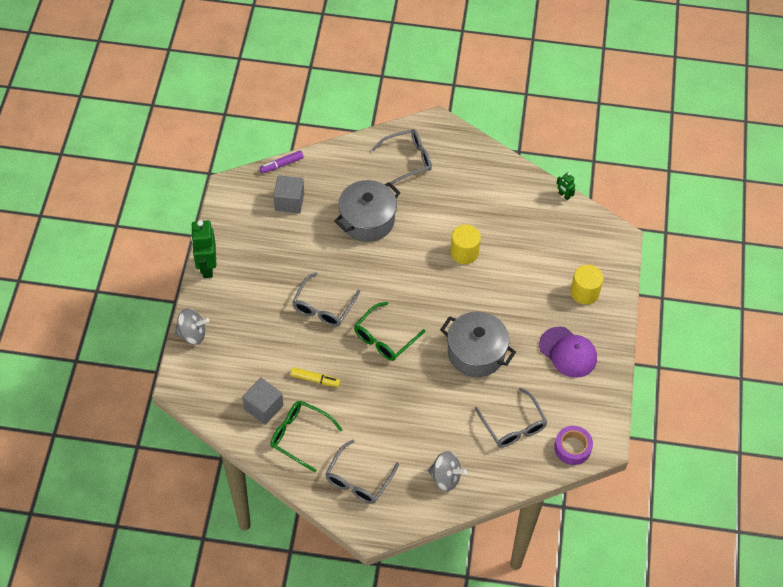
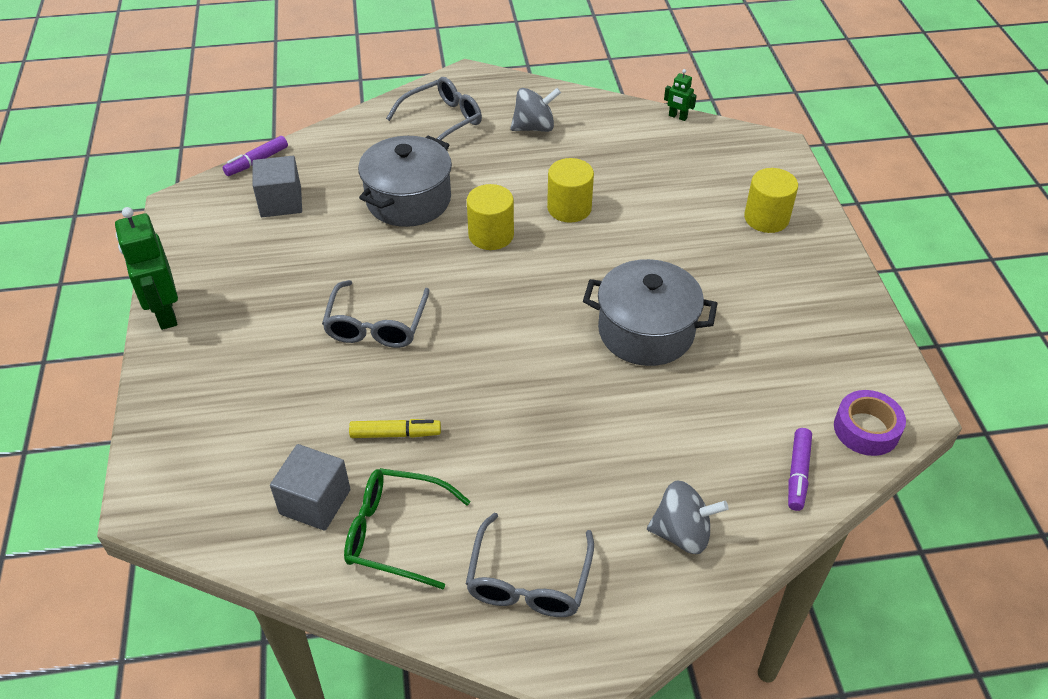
camera: 15 degrees left, 10 degrees down
(192, 334) = (157, 416): grey spinning top -> grey spinning top (534, 127)
(384, 338) = (492, 345): green glasses -> none
(409, 260) = (491, 235): none -> yellow cylinder
(513, 425) = (755, 420): grey glasses -> none
(521, 462) = (797, 474): none -> purple marker
(568, 352) = (784, 298): purple cap -> none

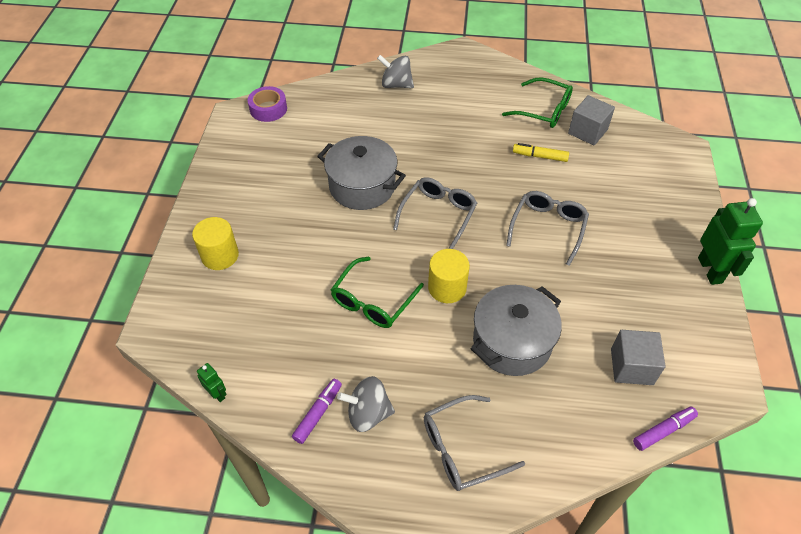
camera: 165 degrees left, 5 degrees up
(528, 580) = (479, 81): grey glasses -> grey glasses (438, 215)
(569, 208) = (373, 301): yellow cylinder -> green glasses
(797, 474) = (321, 97): purple marker -> purple marker (318, 413)

